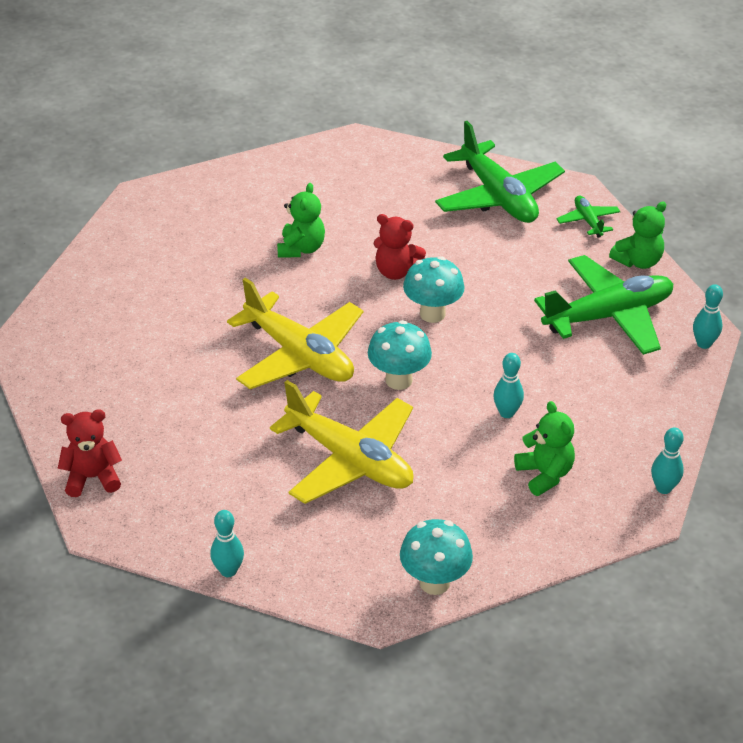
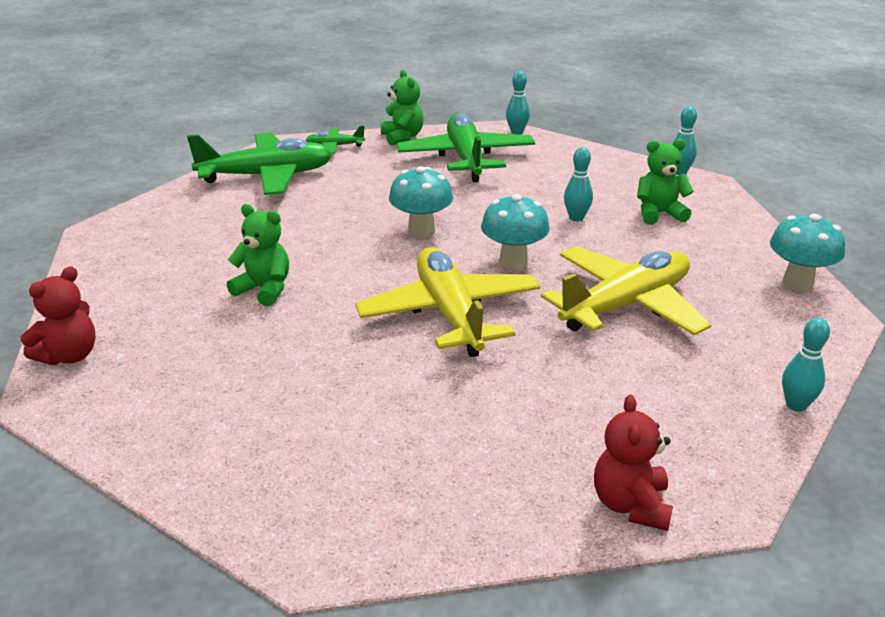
camera: 75 degrees left, 10 degrees down
(299, 355) = (450, 314): yellow plane -> yellow plane turned 75 degrees counterclockwise
(396, 272) = (344, 240): red teddy bear -> red teddy bear (69, 356)

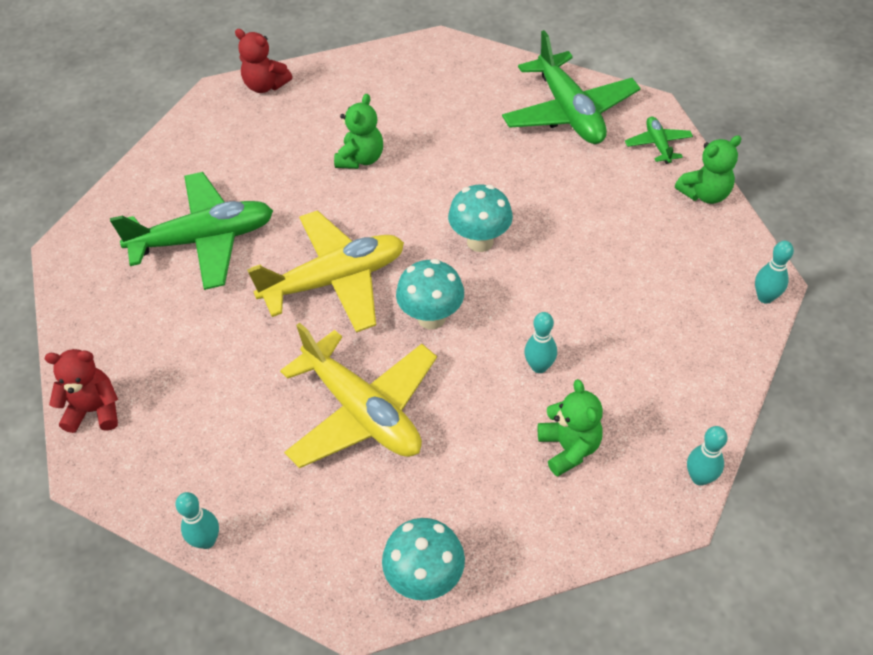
camera: 85 degrees right, 20 degrees up
(466, 158) = (665, 256): green plane -> green plane (204, 240)

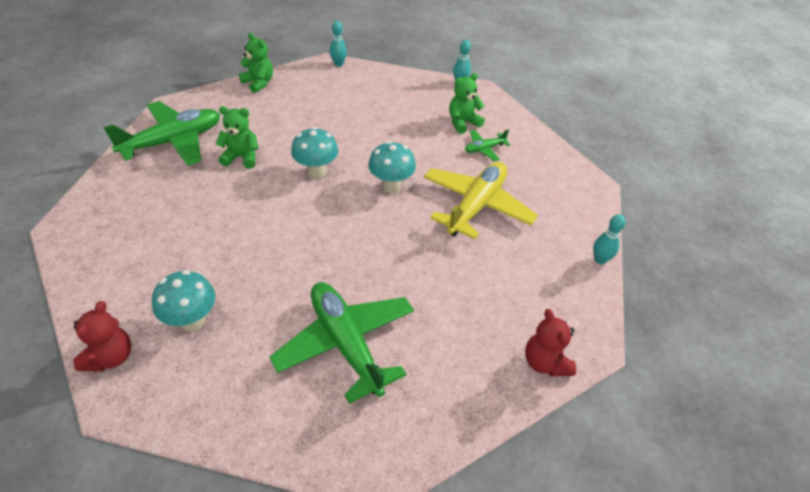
camera: 110 degrees left, 5 degrees down
(335, 280) = (371, 242): yellow plane -> none
(361, 159) = (230, 253): green teddy bear -> green teddy bear (241, 157)
(425, 579) = (564, 164): turquoise mushroom -> turquoise mushroom (192, 321)
(539, 366) = (413, 137): turquoise bowling pin -> none
(658, 145) = (211, 101): green plane -> green plane (484, 149)

